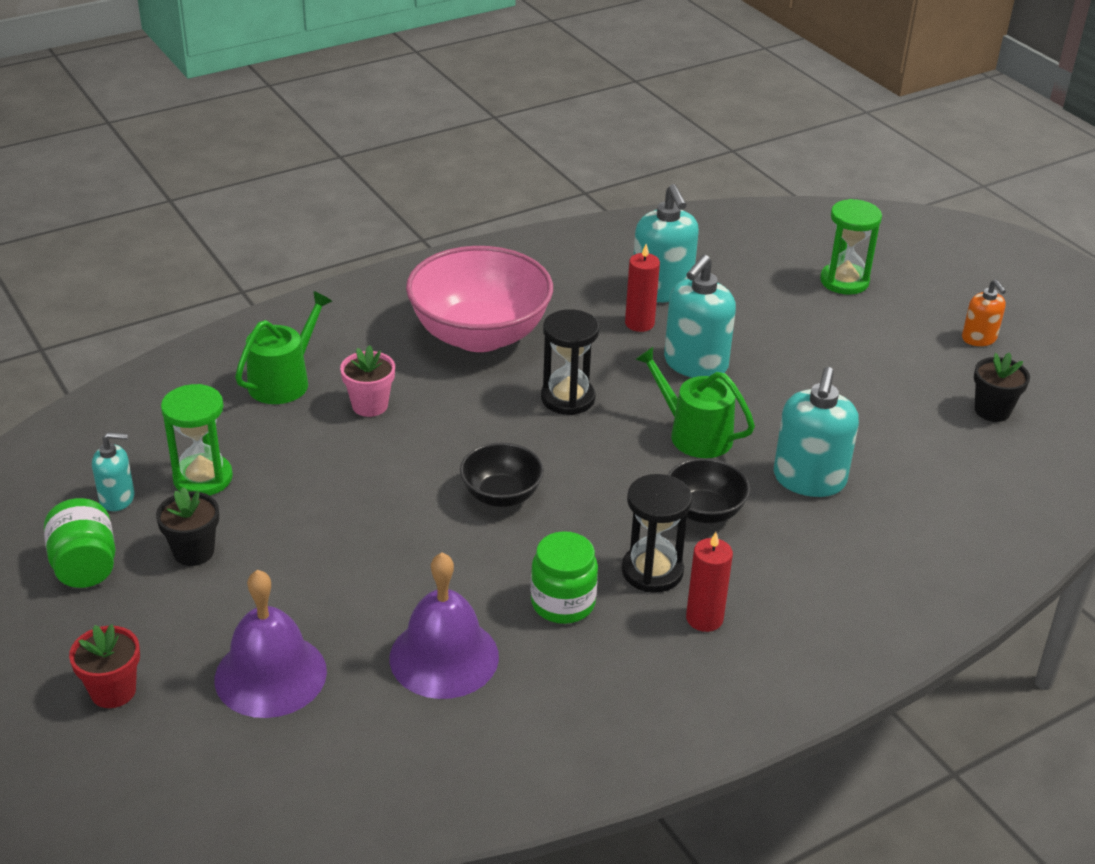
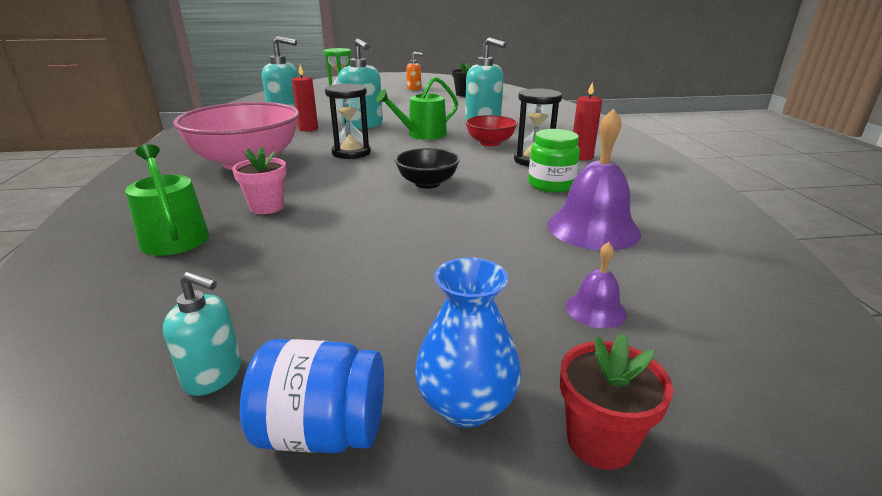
camera: 65 degrees left, 10 degrees down
(85, 566) = (322, 431): green jar -> blue jar
(117, 498) = (213, 375): turquoise soap dispenser -> turquoise soap dispenser turned 90 degrees clockwise
(127, 622) = (466, 405): none -> blue vase
(193, 552) = (374, 328): black flower pot -> none
(203, 478) = (256, 303): green hourglass -> none
(270, 675) = (595, 309): purple bell -> purple bell, size x0.49
(704, 511) = (490, 143): black bowl -> red bowl

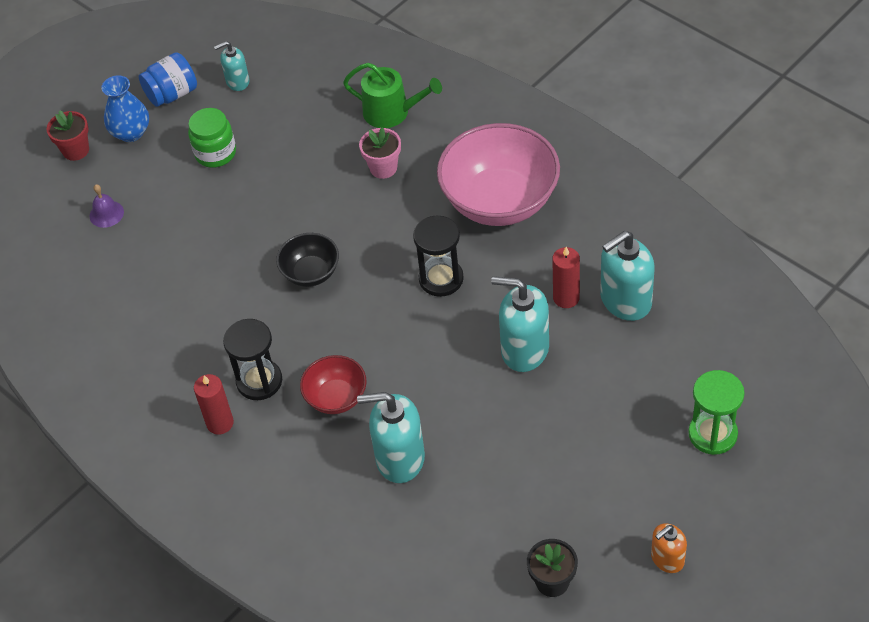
camera: 145 degrees right, 25 degrees up
(422, 134) = (428, 370): green watering can -> none
(551, 185) = (211, 339): green jar -> green jar (215, 153)
(593, 228) = (144, 291): purple bell -> none

